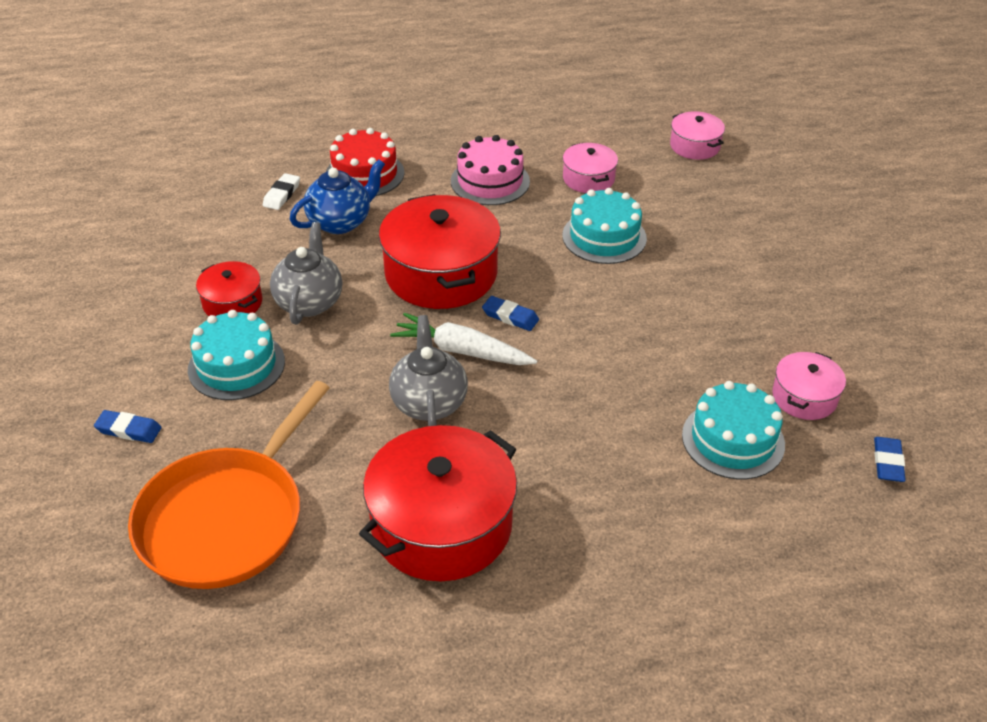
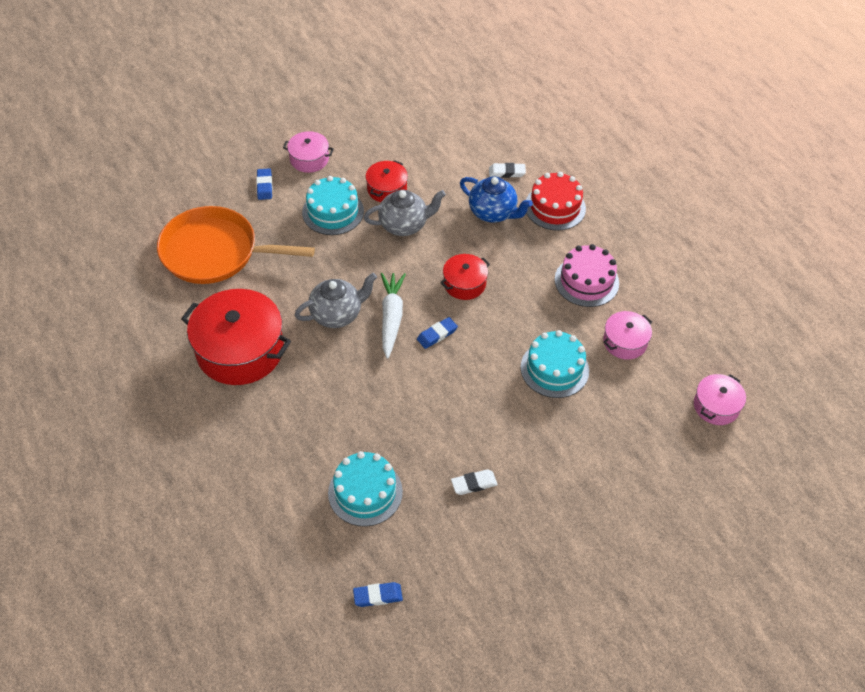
camera: 70 degrees right, 10 degrees up
(441, 273) = (464, 284): red pot -> red pot, size x0.51
(510, 316) = (437, 334): blue eraser -> blue eraser turned 45 degrees clockwise
(745, 340) = (474, 484): none -> white eraser
(804, 397) = (426, 532): pink pot -> pink pot (309, 159)

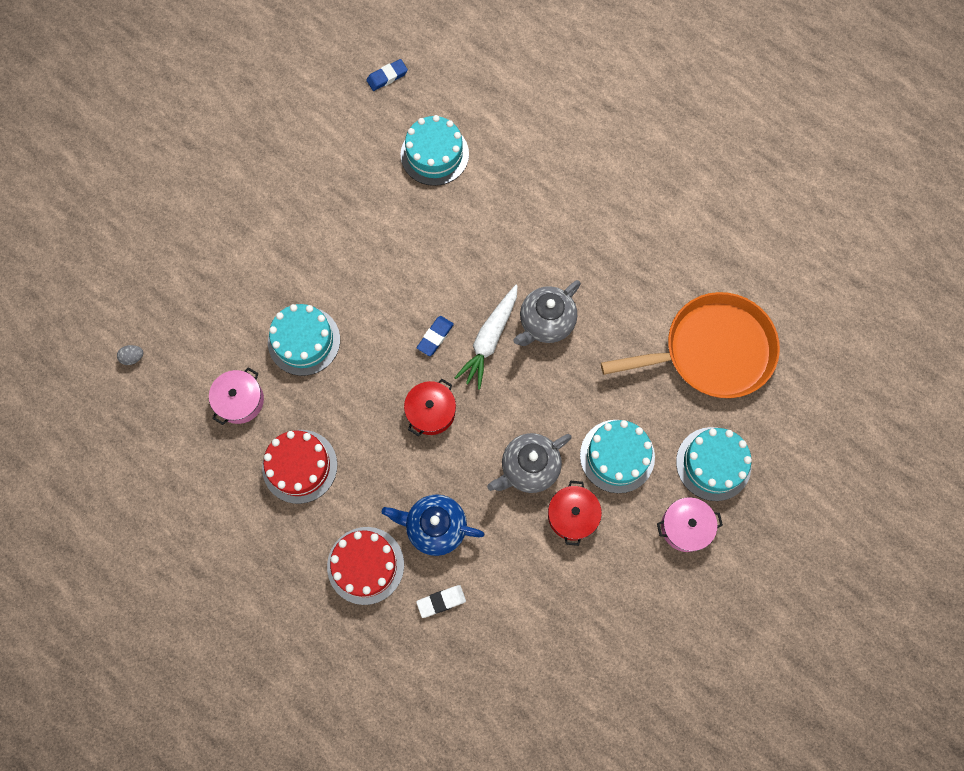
camera: 160 degrees right, 20 degrees up
(240, 350) = (618, 247): red pot -> none
(264, 186) = (713, 463): blue eraser -> turquoise cake
(391, 318) = (489, 339): white carrot -> white carrot turned 45 degrees clockwise
(474, 484) = (343, 195): white eraser -> none
(586, 281) = (300, 466): pink cake -> red cake
(716, 406) = (133, 357): pink pot -> grey egg

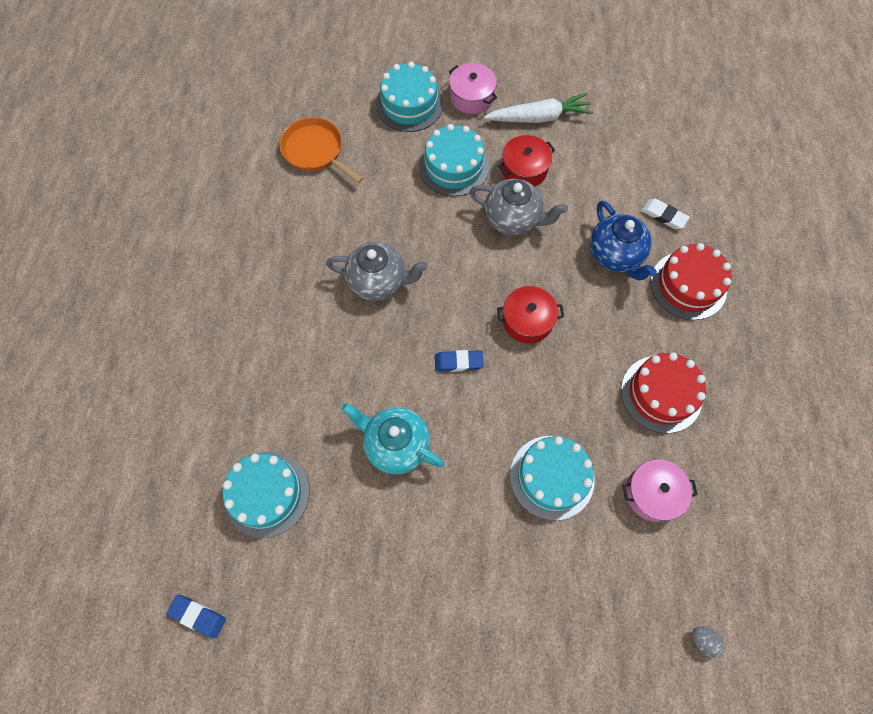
camera: 125 degrees left, 5 degrees down
(406, 253) = (395, 444): none -> turquoise teapot
(489, 339) = (427, 316): white carrot -> white carrot (539, 117)
(712, 351) = (315, 151): orange pan -> orange pan, size x0.59

